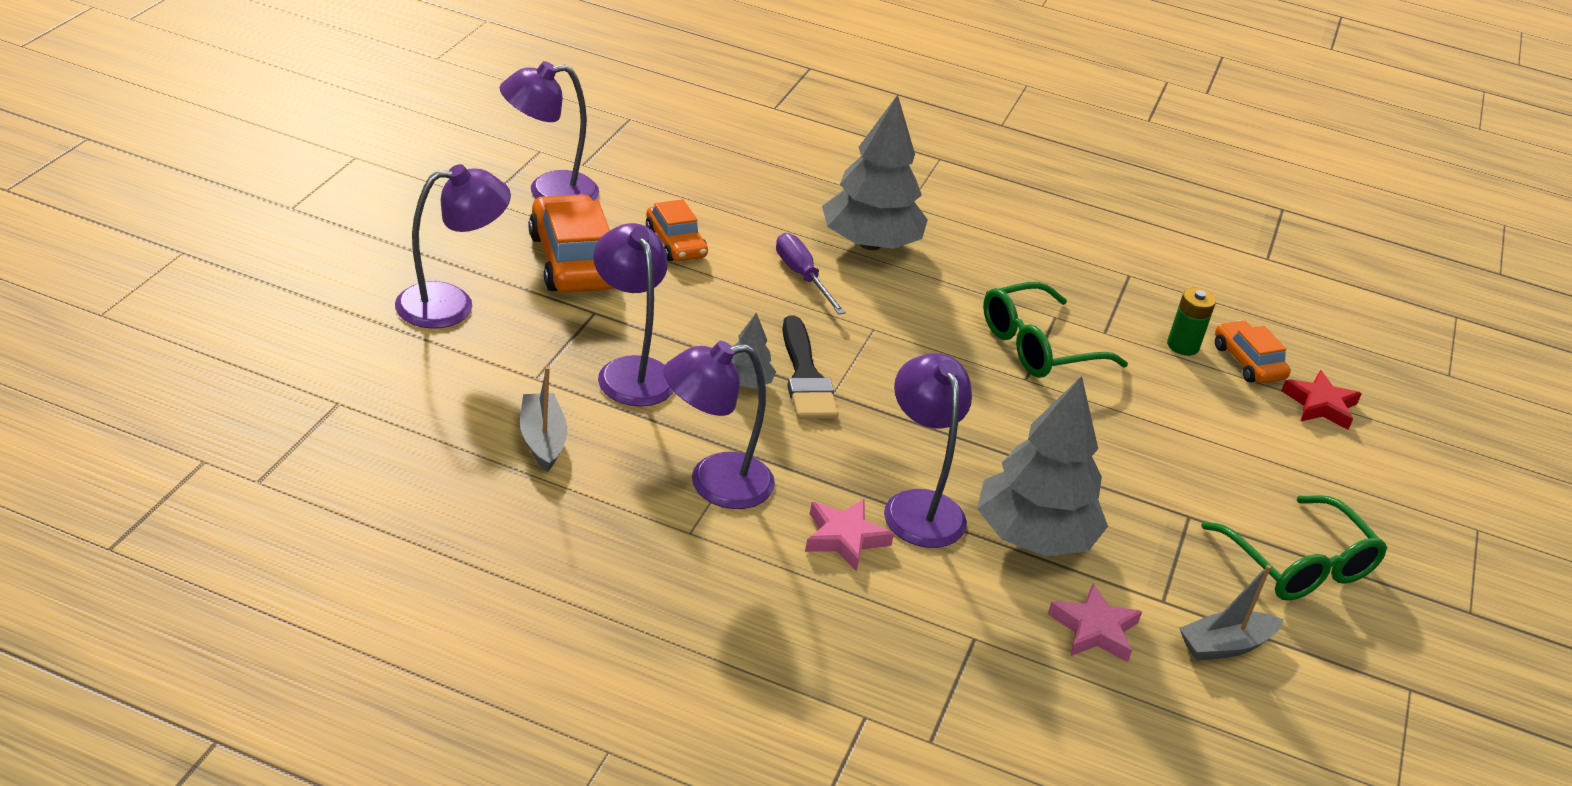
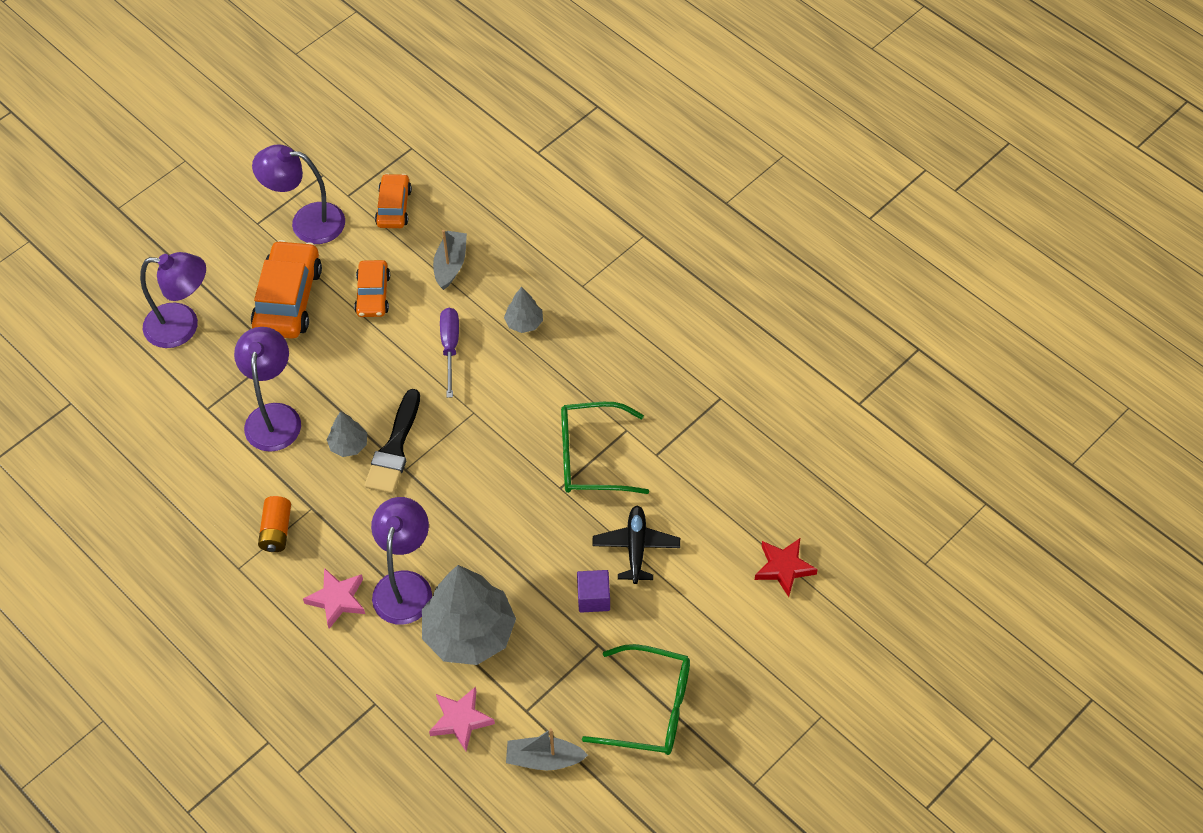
camera: 30 degrees right, 20 degrees up
(542, 440) = (183, 465): grey boat -> grey boat (450, 265)
(714, 483) = (276, 531): purple lamp -> orange battery
(869, 243) = (524, 323): grey tree -> grey tree, size x0.46
(1147, 472) = (593, 598): none -> purple cube
(1154, 417) = (636, 548): none -> black plane
(1183, 346) = (712, 482): green battery -> none
(1247, 362) = (755, 511): orange car -> orange car (393, 207)
(1298, 564) = (650, 708): green glasses -> green glasses turned 75 degrees counterclockwise

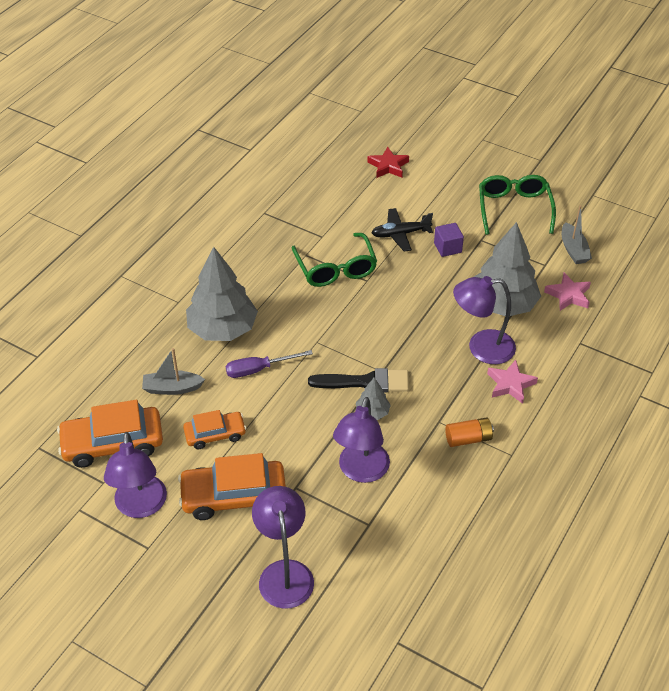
camera: 105 degrees left, 10 degrees down
(274, 416) = (361, 471): purple lamp -> purple lamp turned 60 degrees counterclockwise
(393, 207) = (113, 443): orange car -> orange car, size x1.67
(524, 323) = (222, 329): grey tree -> grey tree, size x2.18

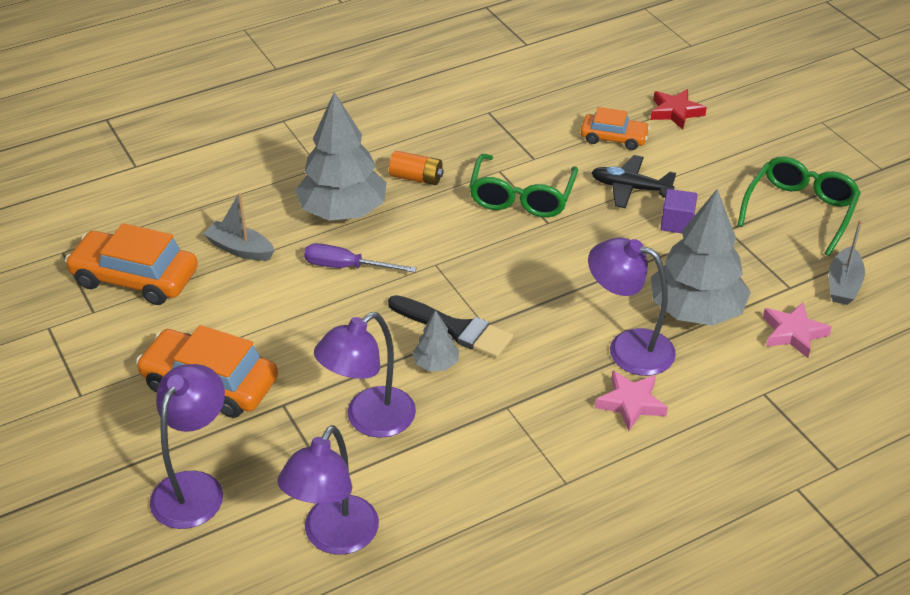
camera: 30 degrees right, 5 degrees down
(140, 506) = (108, 351): purple lamp -> purple lamp (334, 538)
(215, 434) = (244, 313): orange car -> orange car (614, 138)
(468, 439) = (526, 441): orange battery -> orange battery (416, 178)

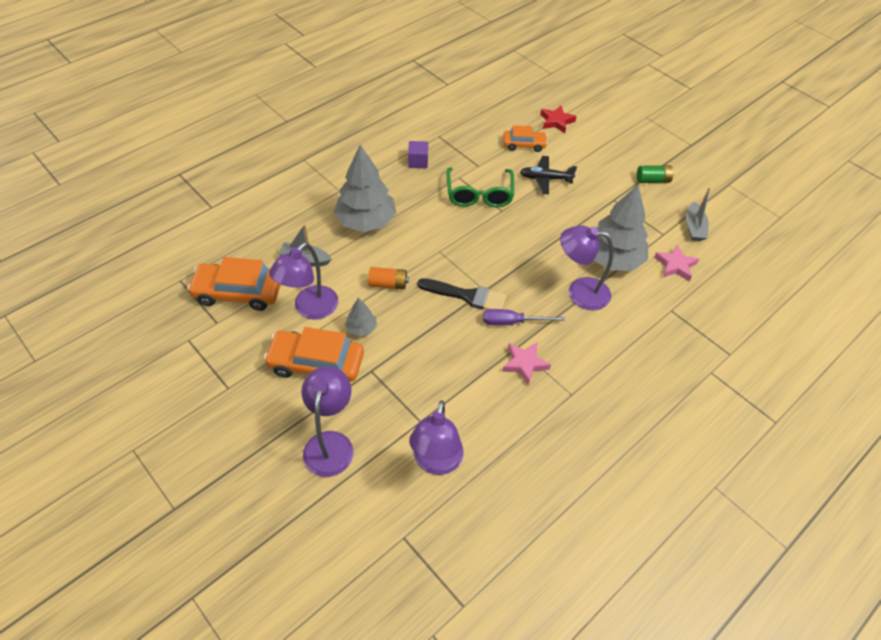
camera: 15 degrees left, 10 degrees up
(347, 267) = (381, 262): purple screwdriver -> purple screwdriver (512, 322)
(369, 420) = (432, 372): purple lamp -> purple lamp (310, 309)
(416, 178) = (407, 190): orange battery -> orange battery (388, 284)
(436, 364) = (462, 323): grey tree -> grey tree (361, 328)
(631, 403) = (594, 331): pink star -> pink star (524, 364)
(677, 223) = (582, 199): purple cube -> purple cube (418, 162)
(800, 211) = (652, 180): green glasses -> green battery

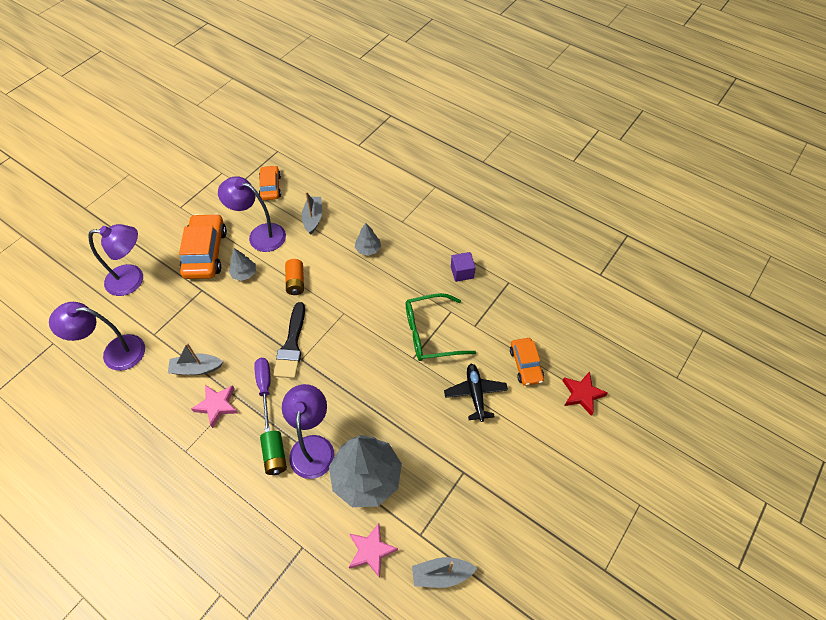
camera: 80 degrees right, 5 degrees up
(238, 292) = (270, 187): orange car -> orange car, size x0.60
(366, 221) = (368, 249): grey tree -> grey tree, size x0.46
(476, 380) = (196, 368): none -> grey boat
(652, 180) = (513, 518): green battery -> green battery (275, 456)

